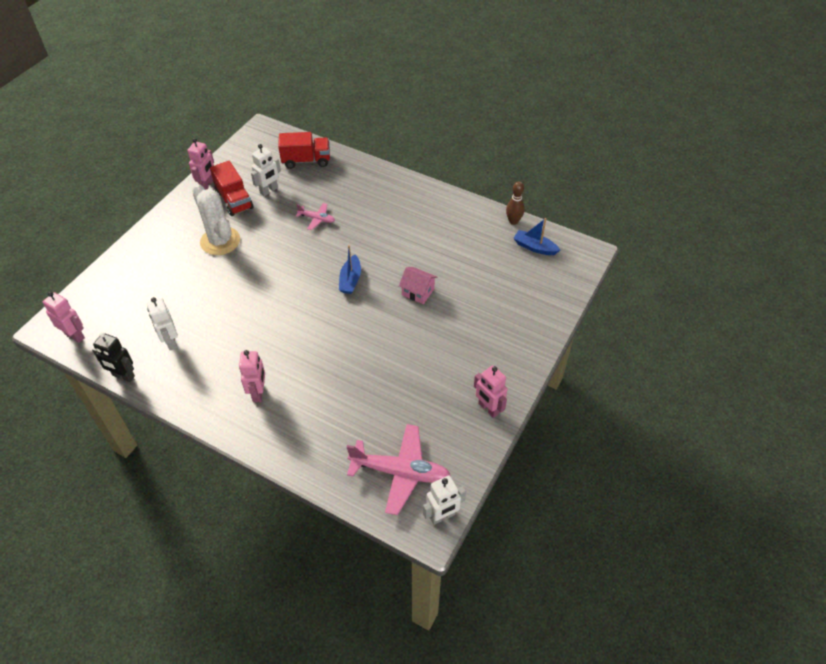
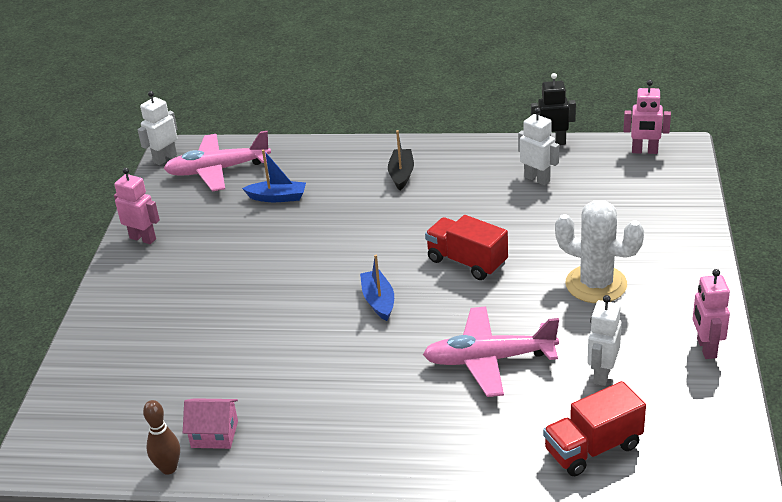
camera: 160 degrees right, 15 degrees down
(234, 200) = (638, 341): red truck -> red truck (467, 262)
(258, 393) = (401, 174): pink robot -> black boat
(317, 219) = (488, 359): pink plane -> pink plane, size x1.98
(418, 292) = (278, 318): pink house -> pink house (214, 434)
(534, 247) = (123, 437): blue boat -> blue boat (277, 197)

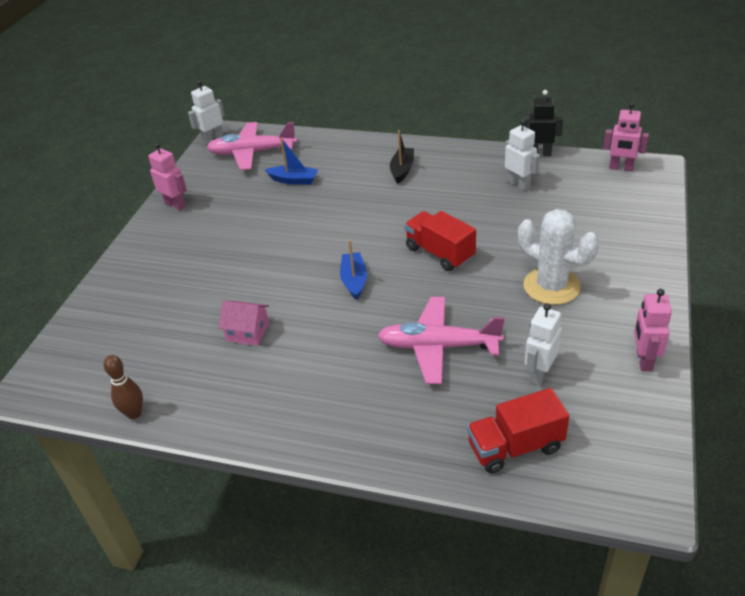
camera: 10 degrees right, 5 degrees up
(214, 434) = (181, 386): pink house -> pink house (248, 332)

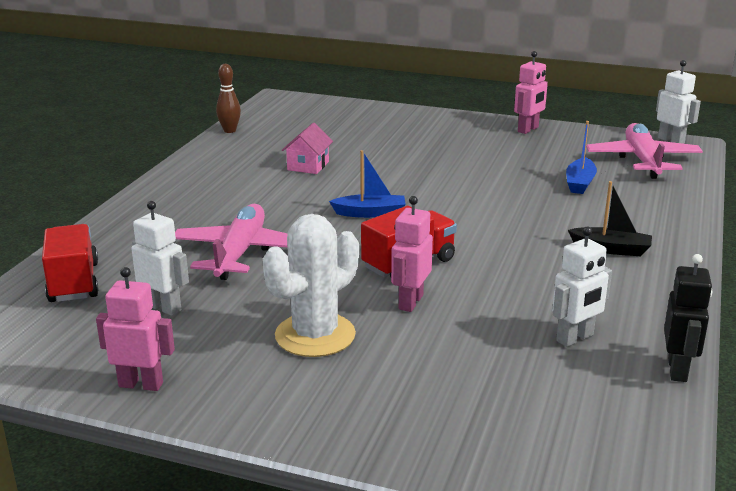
camera: 90 degrees right, 15 degrees down
(621, 168) = (638, 456): pink robot -> pink robot (410, 302)

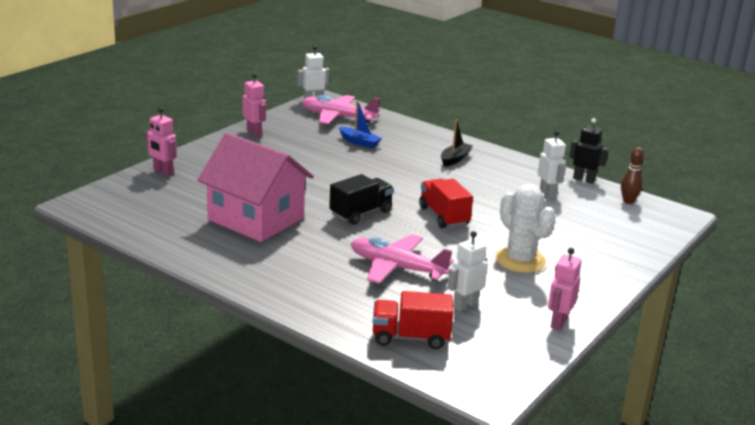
camera: 75 degrees left, 0 degrees up
(229, 130) = (141, 238): brown bowling pin -> brown bowling pin (628, 201)
(308, 166) = (256, 219): pink house -> pink house, size x2.45
(370, 213) = (361, 213): blue boat -> black truck
(410, 302) = (492, 226): pink robot -> pink robot (163, 171)

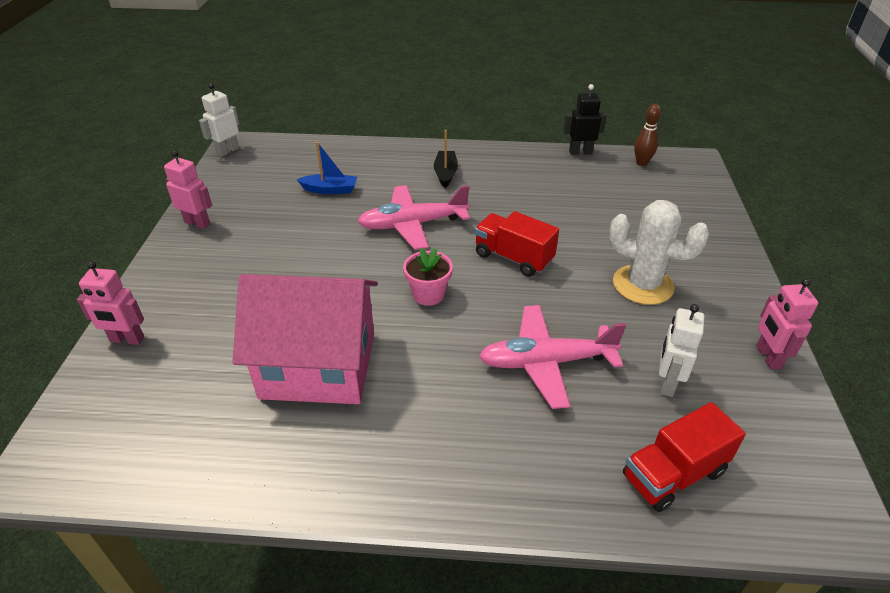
camera: 30 degrees left, 15 degrees up
(338, 117) = (275, 163): pink plane -> pink plane (412, 224)
(361, 213) = (428, 294): black truck -> pink flower pot
(548, 193) = (571, 182): white robot -> none

